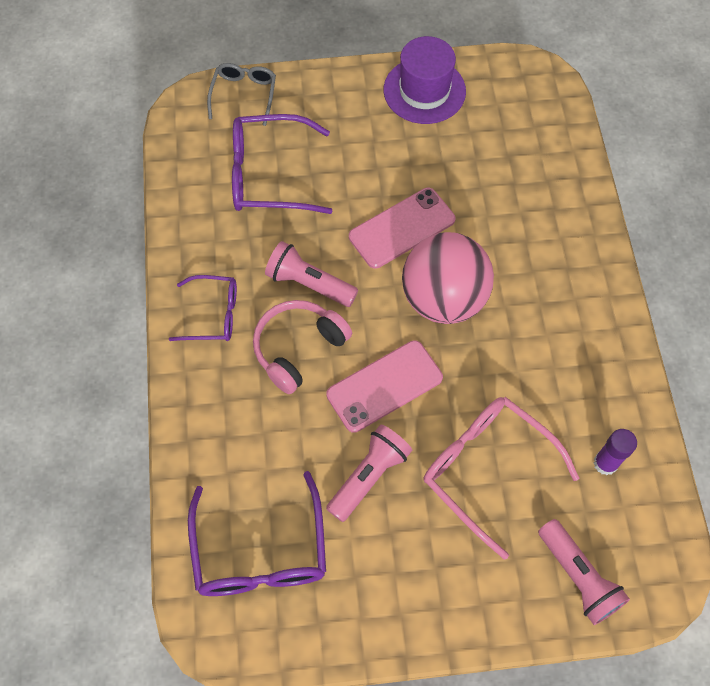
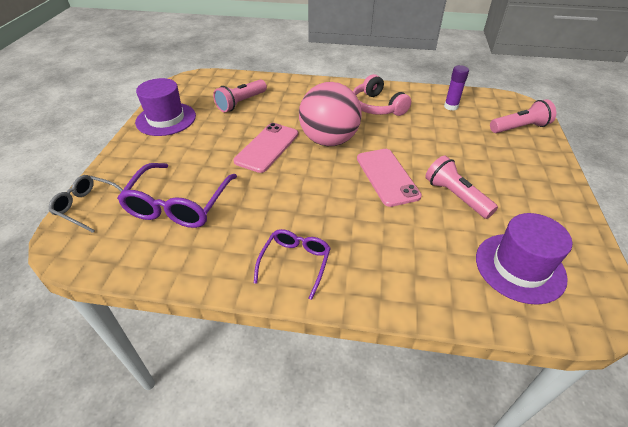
camera: 75 degrees left, 20 degrees down
(260, 551) = (519, 267): purple glasses -> purple hat
(298, 348) = (345, 214): pink headphones -> pink headphones (377, 106)
(309, 283) = (290, 199): pink flashlight -> pink flashlight (241, 103)
(401, 228) = (267, 147): pink phone -> pink phone turned 45 degrees clockwise
(487, 469) = (453, 146): pink glasses -> none

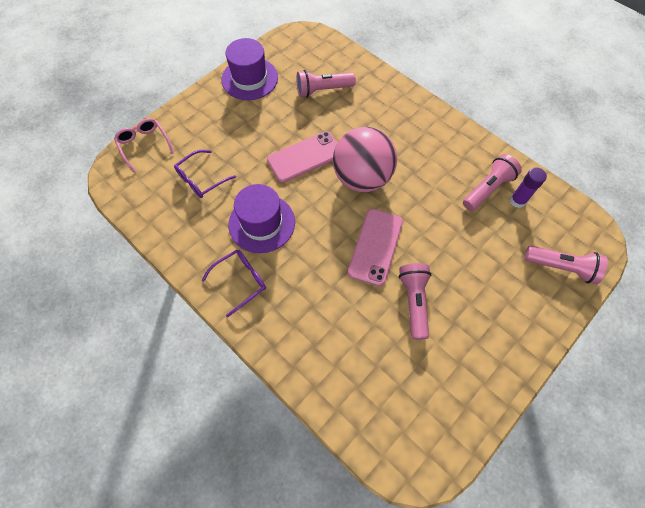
camera: 35 degrees right, 20 degrees up
(88, 206) = (144, 145): grey glasses -> pink glasses
(179, 205) = (201, 179): purple glasses -> purple glasses, size x0.61
(377, 106) = (442, 160): pink headphones -> none
(425, 108) = (487, 189): none -> pink flashlight
(519, 267) = (396, 395): purple hat -> purple hat (262, 223)

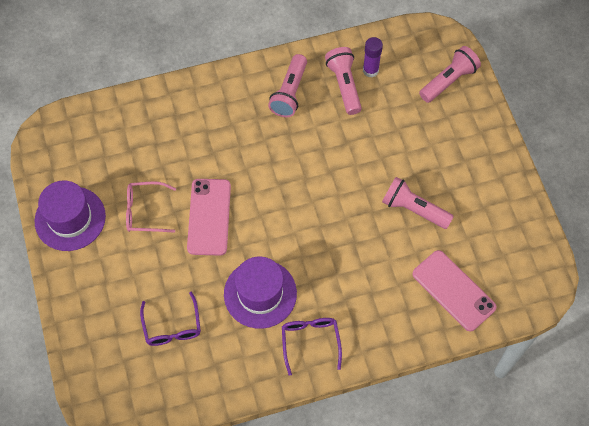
camera: 60 degrees left, 0 degrees up
(144, 145) = (88, 365): pink glasses -> pink glasses (145, 211)
(323, 90) = (137, 156): pink flashlight -> pink flashlight (289, 93)
(362, 178) = (266, 180): pink ball -> none
(375, 246) = (345, 209): pink phone -> pink phone (453, 290)

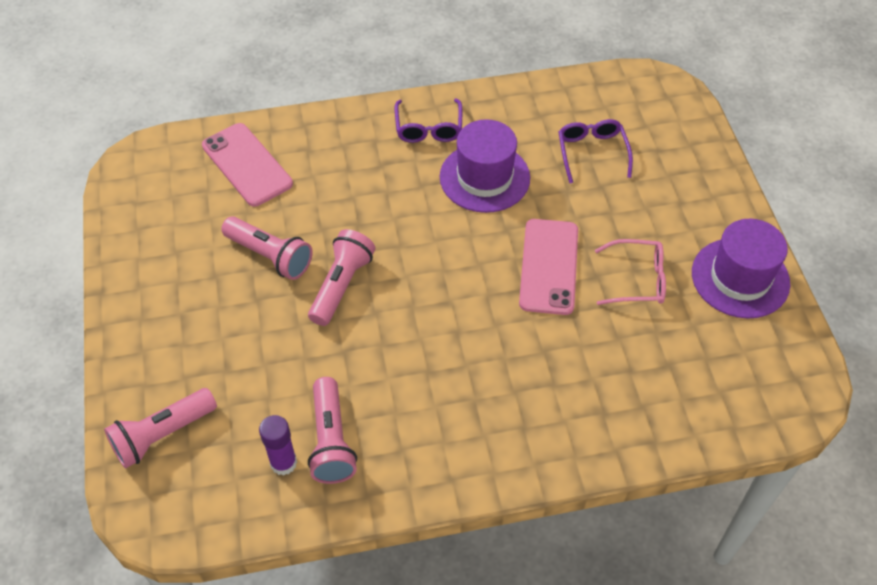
camera: 175 degrees left, 10 degrees down
(289, 93) = (421, 434): pink flashlight -> pink flashlight (341, 285)

